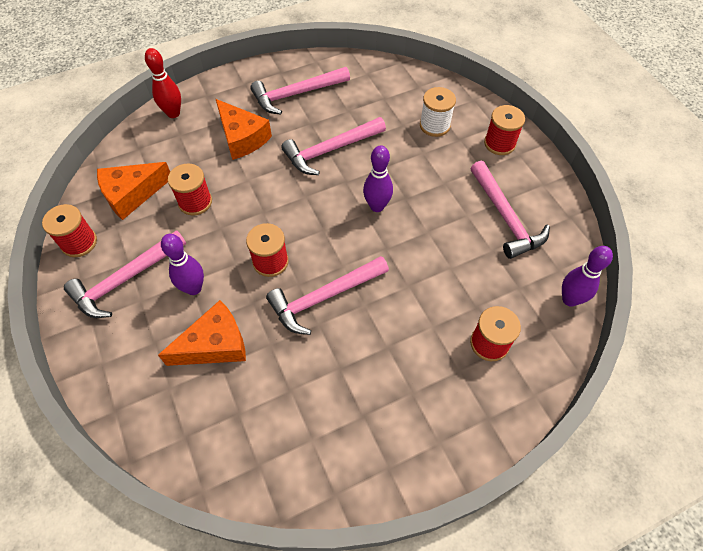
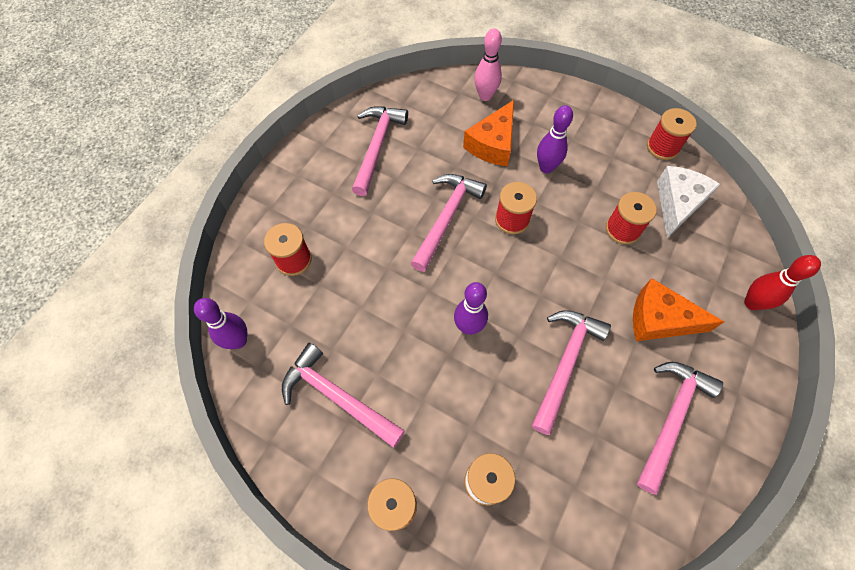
camera: 145 degrees right, 5 degrees up
(124, 280) = (598, 144): pink hammer -> pink hammer (377, 146)
(132, 194) = (677, 203): orange cheese -> white cheese
(163, 410) = (485, 96): none -> pink bowling pin

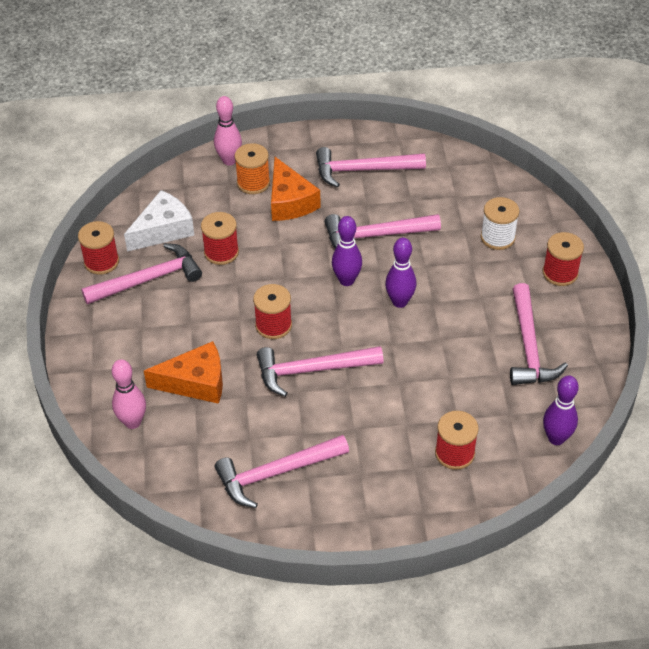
camera: 125 degrees left, 15 degrees down
(546, 167) = (193, 329): purple bowling pin -> purple bowling pin (346, 280)
(622, 167) = (149, 279): none -> pink hammer
(677, 203) = (163, 230): white cheese -> white cheese turned 150 degrees clockwise
(705, 304) = (253, 183): none -> orange spool
(752, 303) = (229, 160): red bowling pin -> pink bowling pin

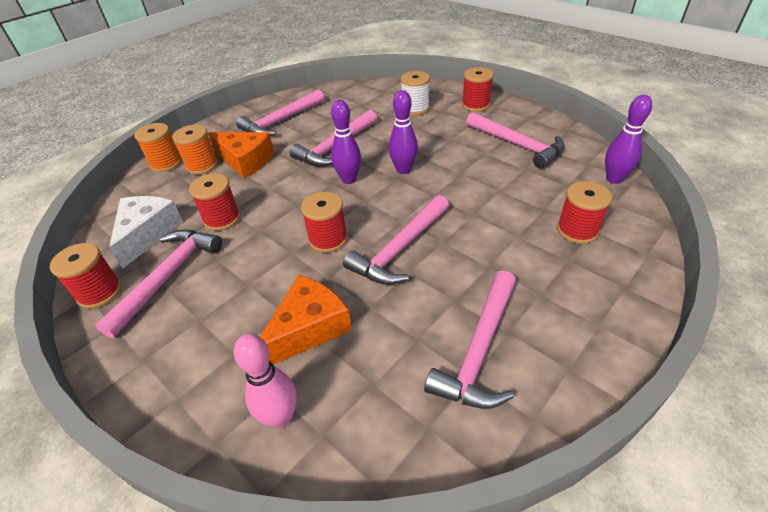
camera: 40 degrees left, 5 degrees down
(229, 160) = (166, 163): pink bowling pin -> orange spool

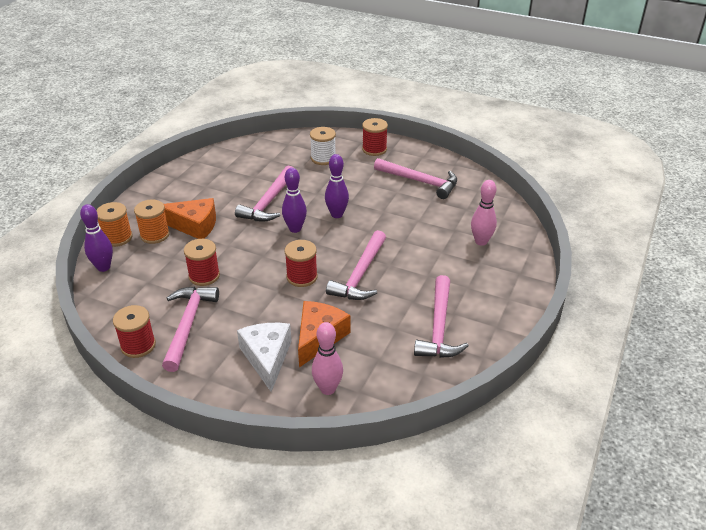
camera: 20 degrees left, 5 degrees down
(147, 233) = (146, 297): white cheese -> white cheese (267, 358)
(280, 121) = (204, 185): pink hammer -> none
(577, 230) = (481, 241): red spool -> pink bowling pin
(614, 179) = (498, 200): purple bowling pin -> purple bowling pin (103, 267)

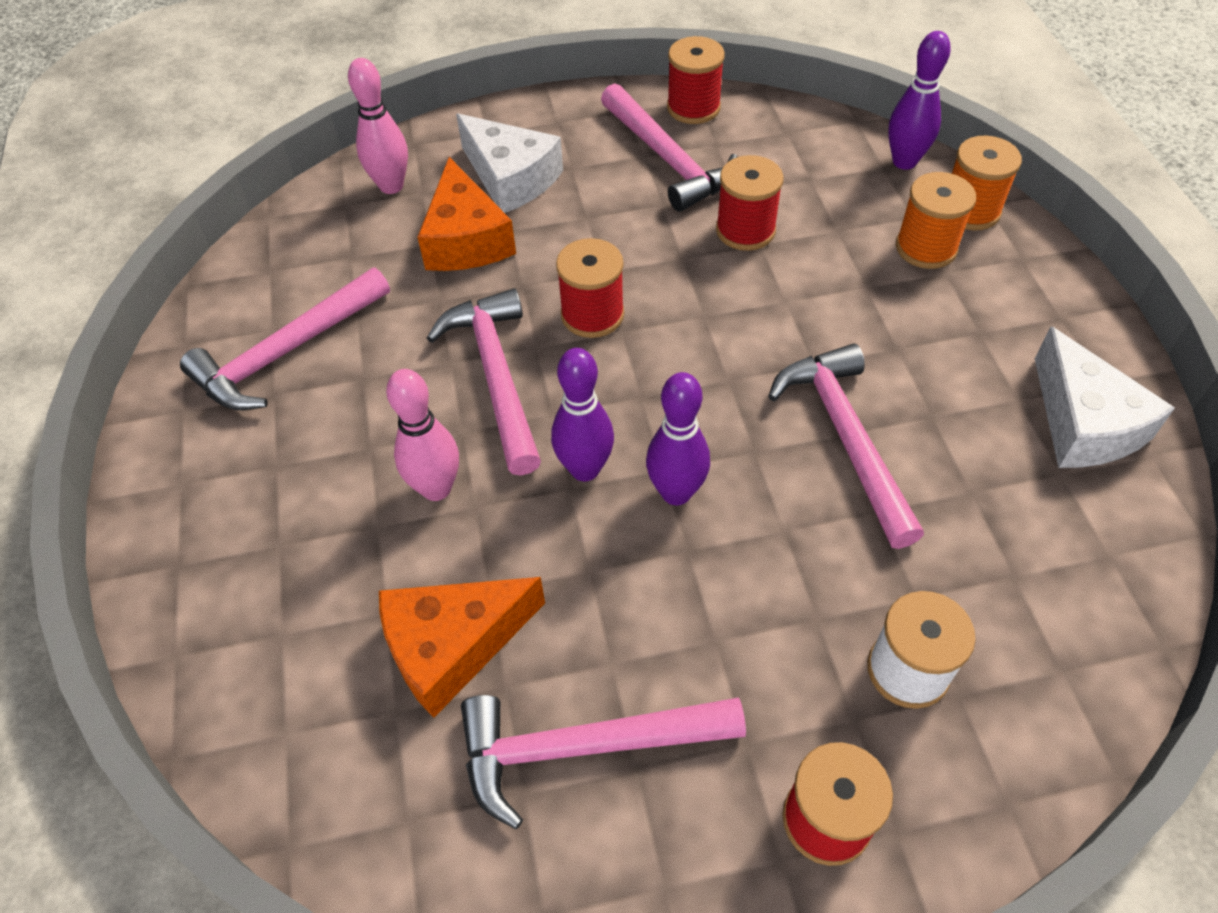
camera: 145 degrees right, 15 degrees up
(194, 225) = (896, 302): orange cheese -> orange cheese (452, 646)
(199, 173) = (1083, 423): none -> white cheese
(295, 229) = (716, 404): purple bowling pin -> purple bowling pin (585, 469)
(439, 328) = (285, 353): pink hammer -> pink hammer turned 105 degrees counterclockwise
(481, 241) = (303, 610): pink bowling pin -> pink bowling pin (436, 488)

